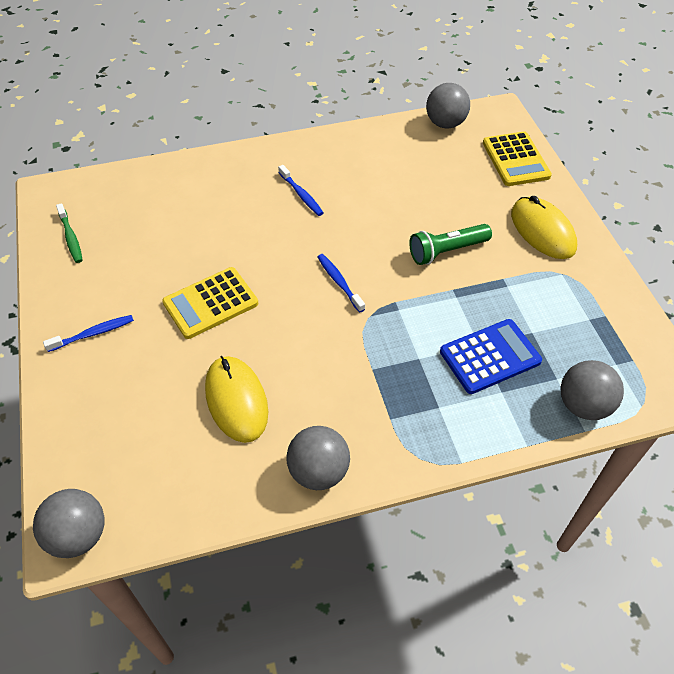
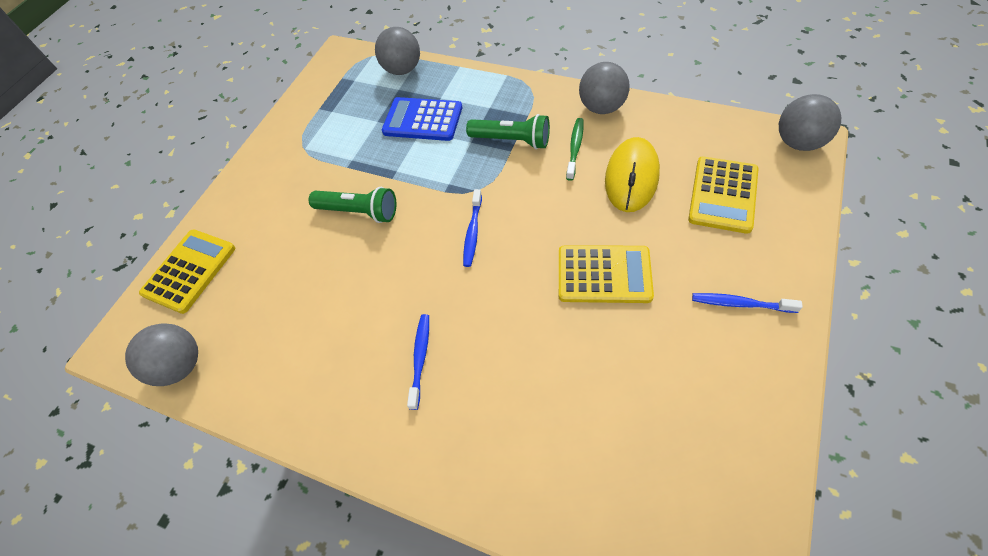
camera: 135 degrees left, 5 degrees up
(71, 238) = (731, 466): green toothbrush -> green toothbrush (575, 148)
(140, 425) = (723, 195): none -> yellow calculator
(381, 380) = (511, 140): none -> green flashlight
(542, 231) = (269, 188): yellow mouse -> none

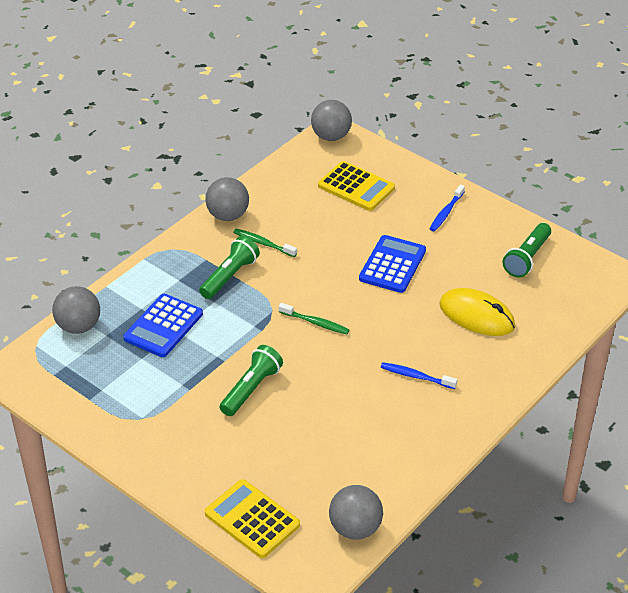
camera: 80 degrees left, 15 degrees down
(472, 232) = (315, 323): blue toothbrush -> green toothbrush
(604, 275) = (392, 265): yellow calculator -> blue calculator
(631, 177) = (312, 223): yellow mouse -> yellow mouse (476, 315)
(708, 437) = (527, 258): none -> green flashlight

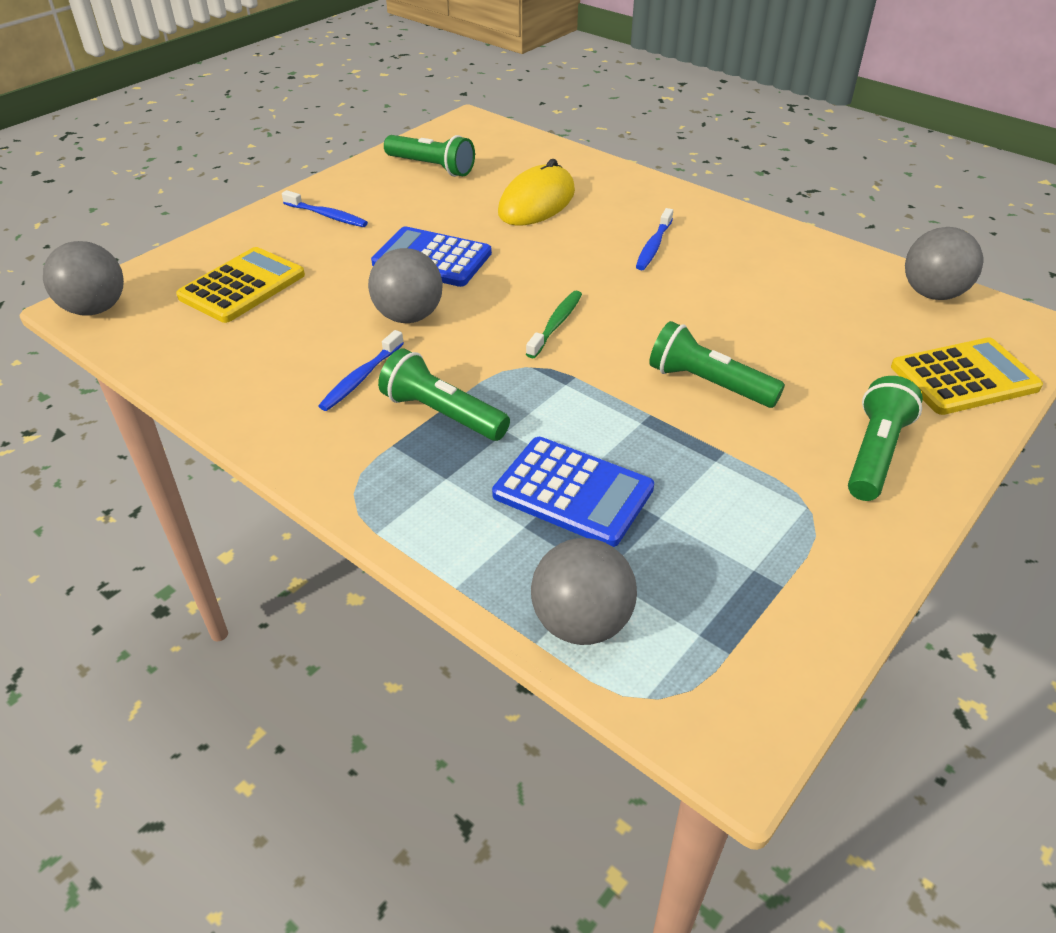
camera: 90 degrees left, 0 degrees up
(181, 455) = (875, 454): none -> green flashlight
(228, 215) = (273, 421): grey ball -> grey ball (408, 316)
(252, 519) = (964, 378): yellow calculator -> yellow calculator turned 150 degrees counterclockwise
(263, 243) = (361, 378): green toothbrush -> blue toothbrush

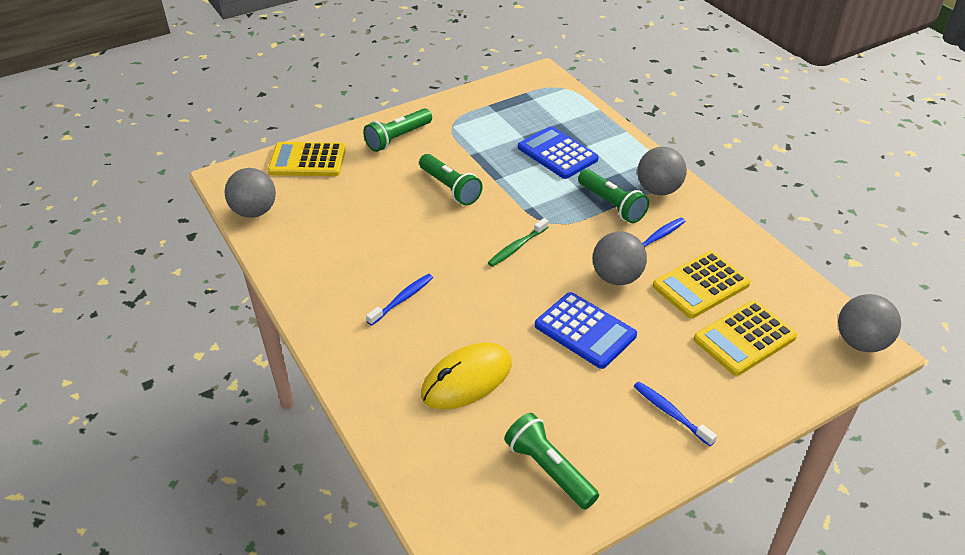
camera: 160 degrees left, 0 degrees up
(294, 330) = (700, 285): none -> yellow calculator
(581, 623) = (578, 110): grey ball -> grey ball (658, 190)

